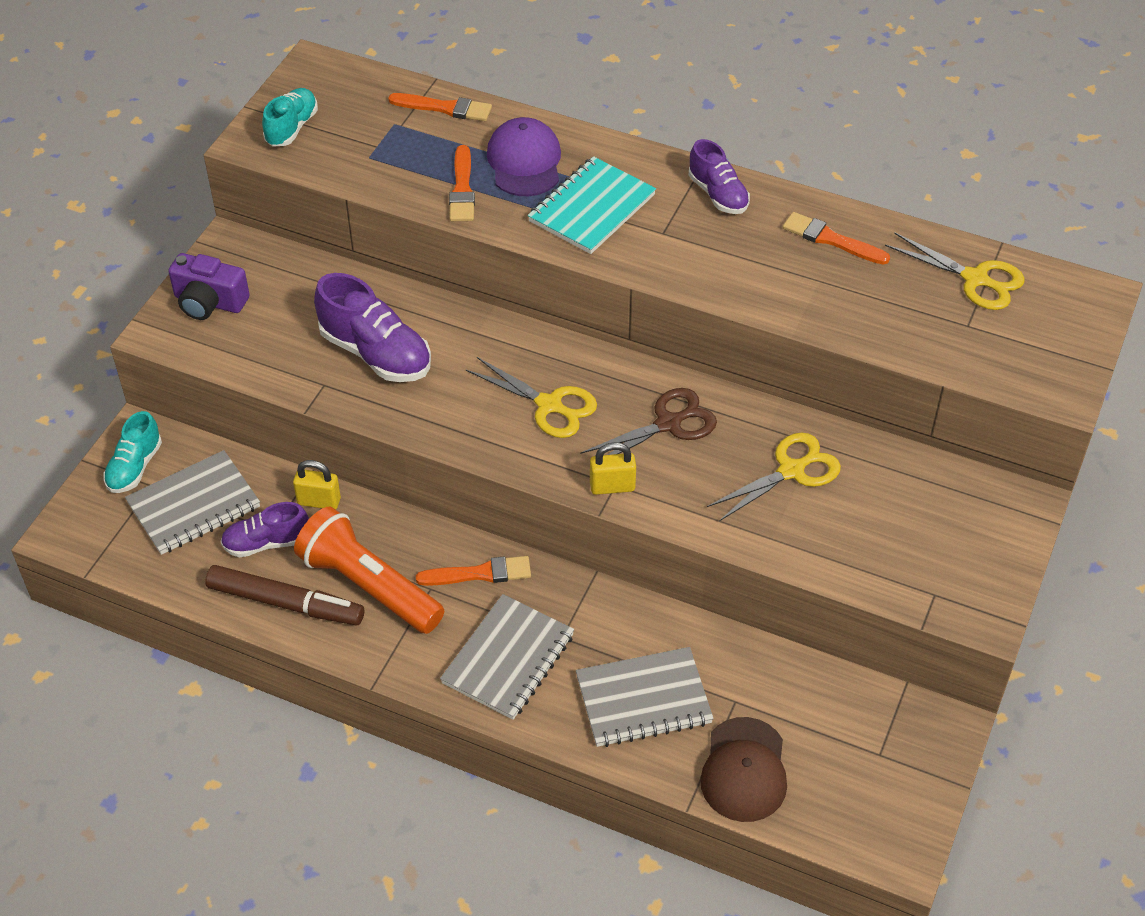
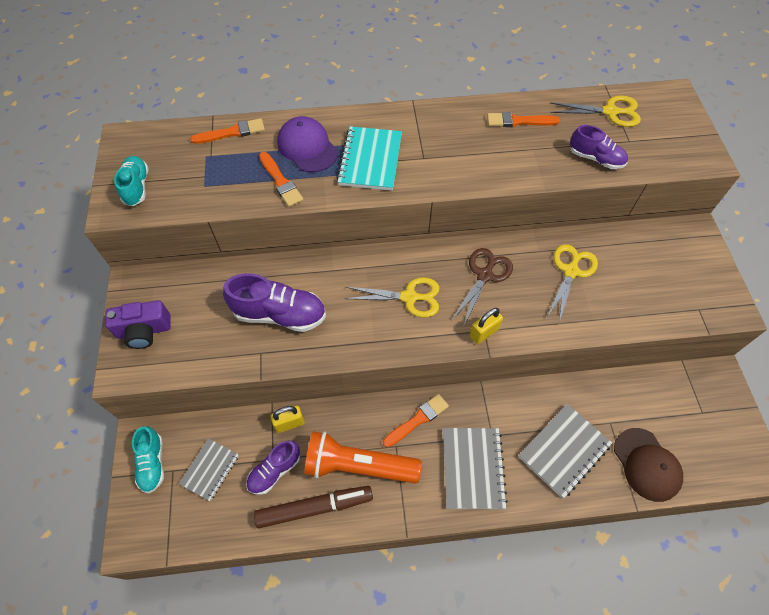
camera: 30 degrees left, 10 degrees up
(194, 505) = (210, 470): grey notebook -> grey notebook, size x0.64
(718, 194) = (436, 120): purple shoe -> purple shoe (595, 158)

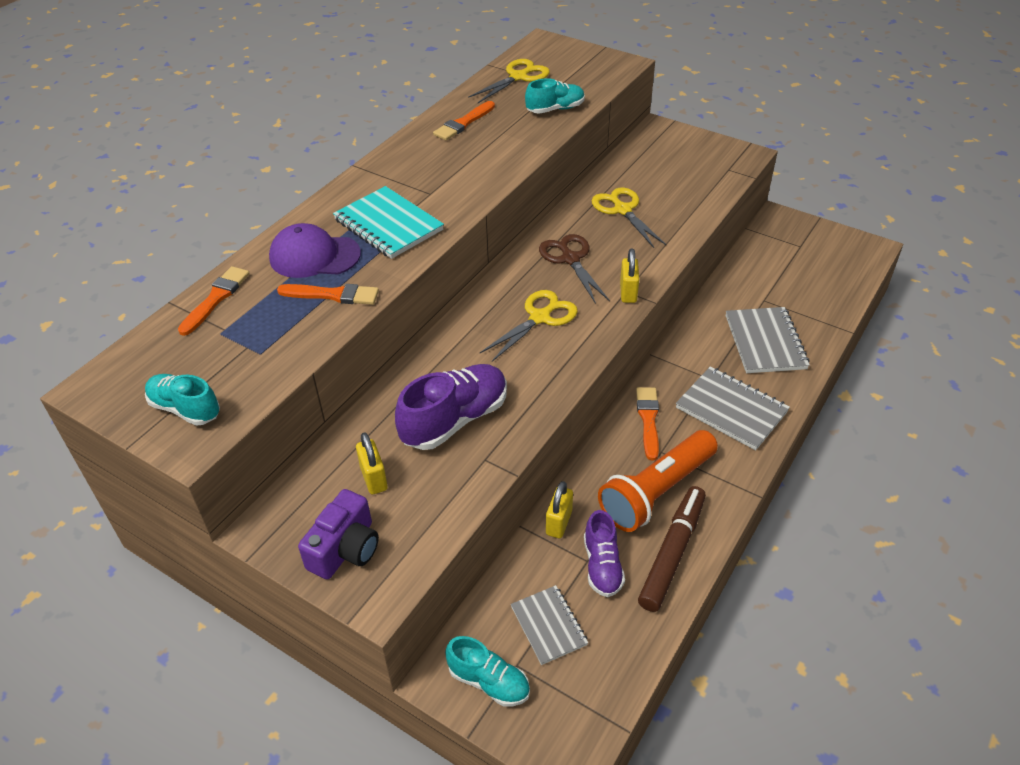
camera: 50 degrees left, 15 degrees down
(203, 307) = (374, 478): none -> yellow padlock
(595, 158) = (555, 109): purple shoe -> turquoise shoe
(647, 464) = (818, 302): brown cap -> none

